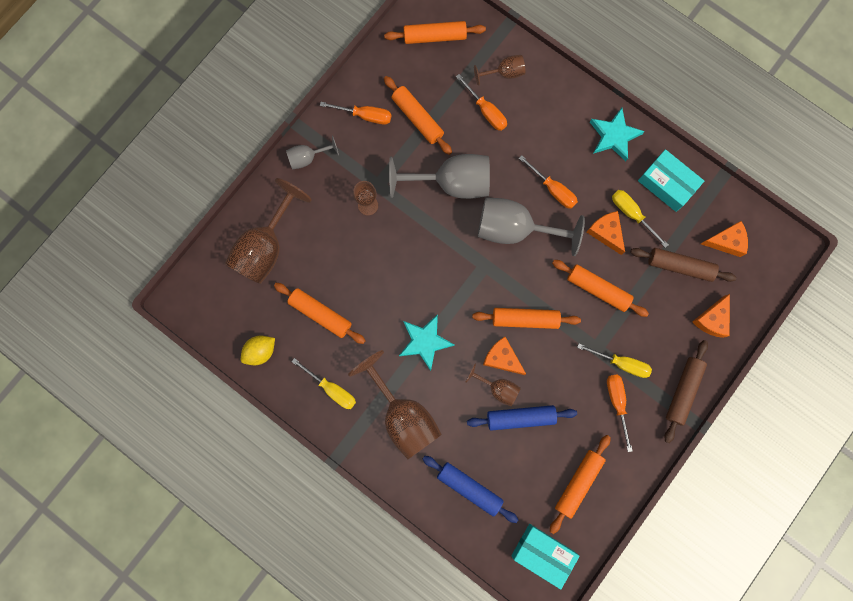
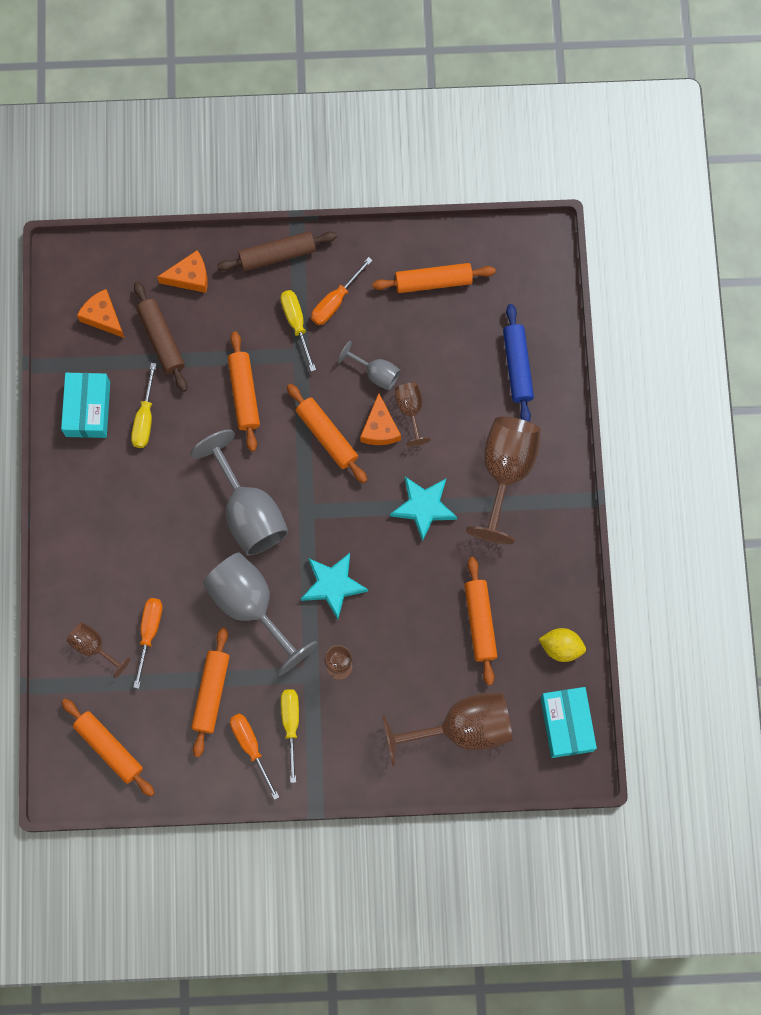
camera: 130 degrees left, 5 degrees down
(308, 158) = (340, 766): grey goblet -> grey goblet (376, 373)
(332, 389) = (537, 554): yellow screwdriver -> yellow screwdriver (291, 725)
(520, 417) = (419, 371): blue rolling pin -> none
(543, 553) = (517, 265): turquoise box -> turquoise box (567, 724)
(553, 189) = (179, 507): orange screwdriver -> none
(606, 233) = (182, 427): orange cheese -> none
(614, 136) = (77, 493): turquoise star -> turquoise star (333, 585)

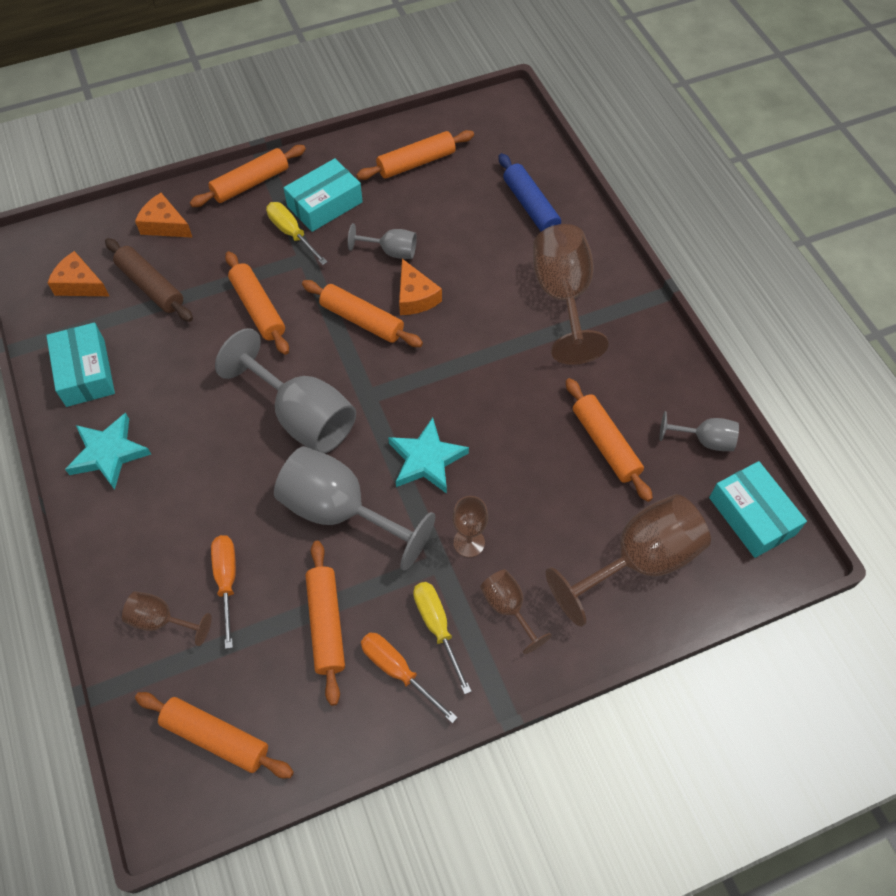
camera: 20 degrees left, 15 degrees down
(145, 418) = (154, 362): yellow screwdriver -> none
(189, 277) = (164, 225): orange cheese -> orange cheese turned 120 degrees counterclockwise
(277, 255) = (250, 183): brown rolling pin -> orange rolling pin
(335, 301) = (325, 204): orange screwdriver -> turquoise box
(410, 410) = (440, 273): brown goblet -> brown goblet (508, 608)
(424, 507) = (493, 354): turquoise star -> turquoise star (109, 453)
(561, 647) = (704, 440): yellow lemon -> grey goblet

